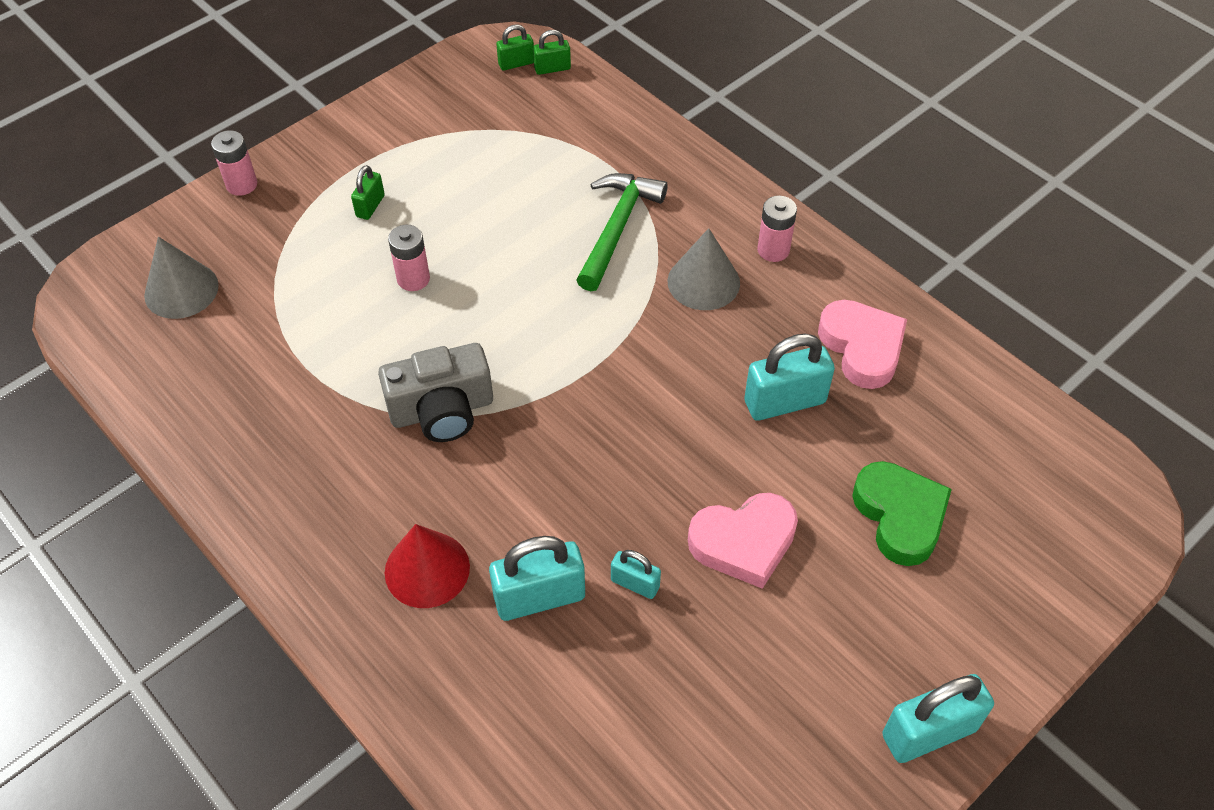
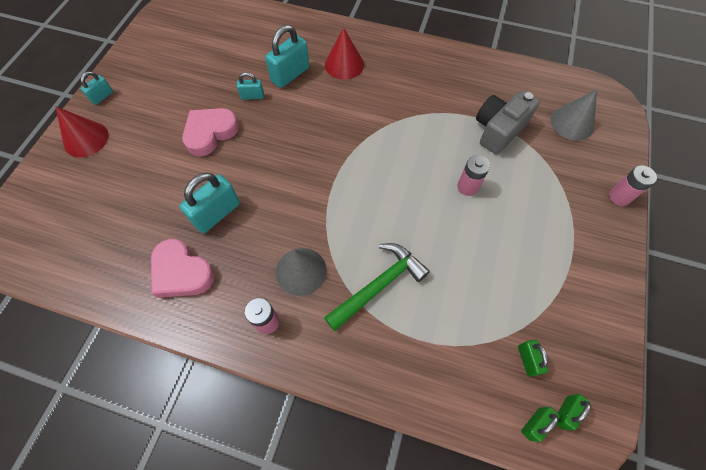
camera: 150 degrees right, 10 degrees up
(370, 206) = (536, 221): green padlock -> green padlock (527, 360)
(442, 410) = (391, 127): grey camera -> grey camera (498, 130)
(617, 228) = (379, 285): green hammer -> green hammer turned 120 degrees counterclockwise
(900, 516) = (134, 179): green heart -> none
(929, 733) = (102, 96): turquoise padlock -> turquoise padlock, size x0.55
(974, 640) = (86, 139): none -> red cone

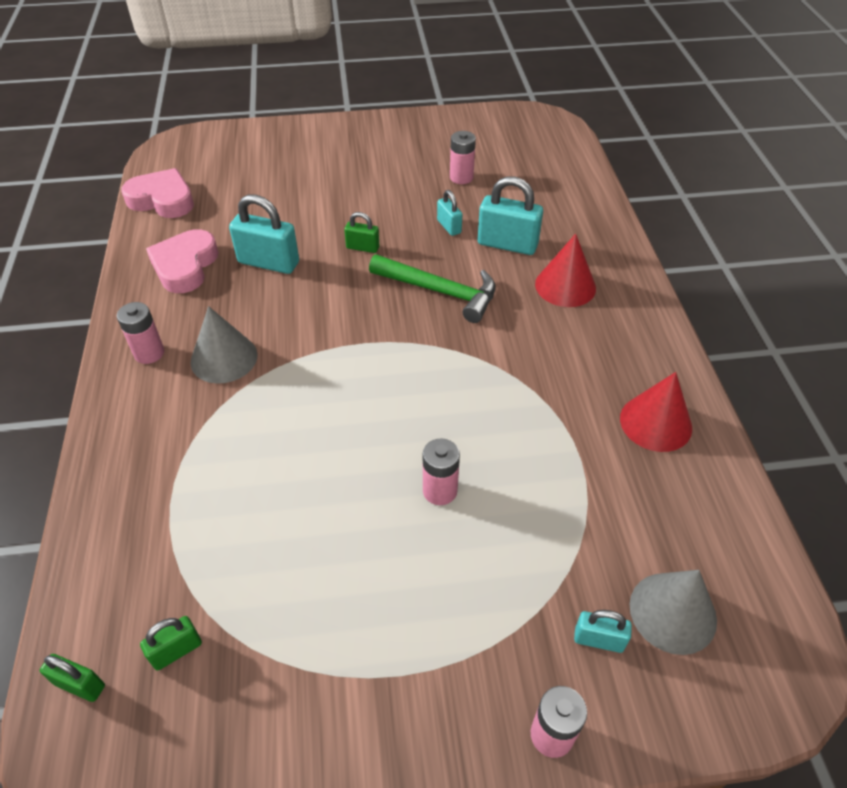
camera: 65 degrees right, 15 degrees down
(86, 139) = (311, 140): red cone -> red cone (655, 422)
(102, 96) = (370, 127): turquoise padlock -> turquoise padlock (598, 639)
(206, 69) = (461, 177): none -> pink battery
(210, 133) = (372, 216): pink heart -> pink heart (162, 200)
(379, 285) = (233, 438): green hammer -> green hammer (440, 291)
(498, 130) = (576, 502): grey camera -> none
(565, 412) = (105, 726): green padlock -> green padlock (362, 247)

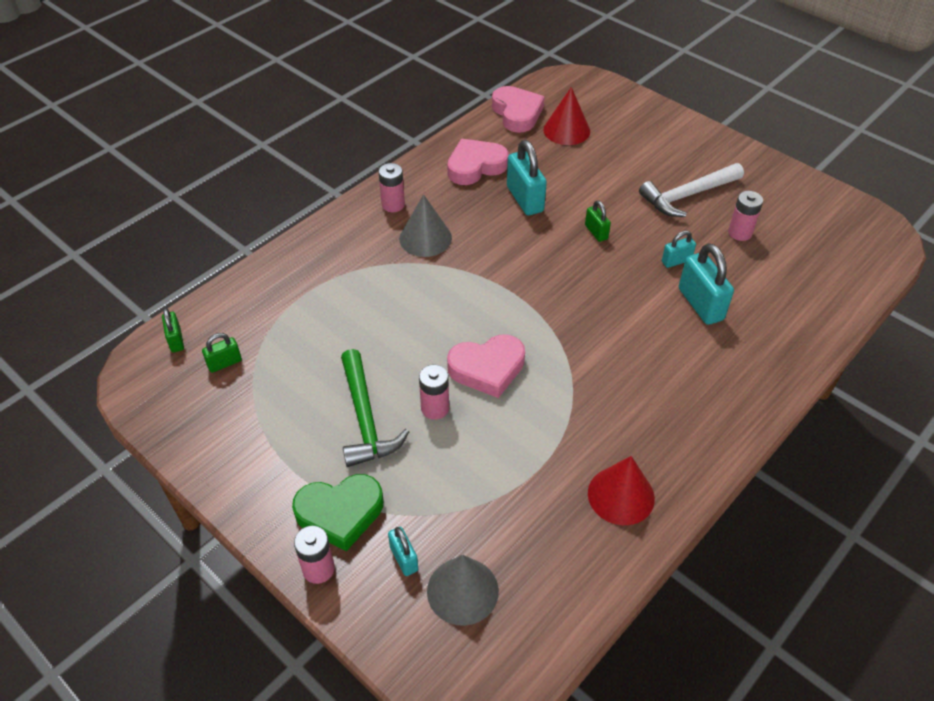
camera: 50 degrees right, 0 degrees up
(176, 650) = (224, 363): green padlock -> green padlock turned 45 degrees counterclockwise
(390, 176) = (687, 195): none -> white hammer
(433, 419) = (487, 369): none -> pink heart
(440, 291) = (605, 299): green hammer -> green hammer (365, 419)
(449, 226) = (676, 261): turquoise padlock -> turquoise padlock turned 45 degrees clockwise
(496, 664) = (340, 513): none -> green heart
(565, 286) = (699, 364): red cone -> red cone (566, 130)

